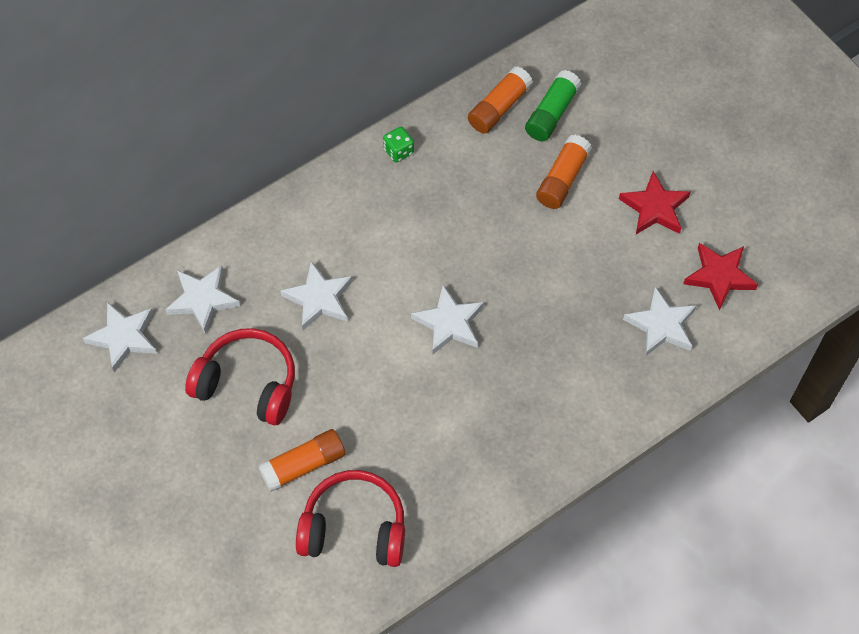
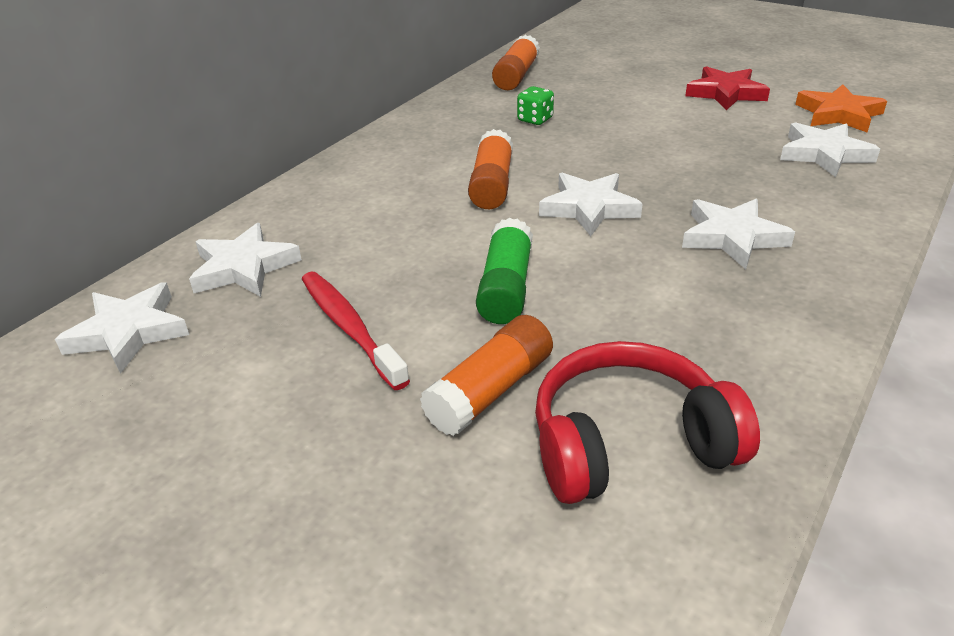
camera: 20 degrees left, 25 degrees down
(247, 384) = (349, 328): red headphones -> red toothbrush
(319, 299) = (408, 229): white star -> white star (732, 237)
(398, 151) = (432, 116): green dice -> green dice (535, 119)
(551, 113) = (570, 69): green glue stick -> green glue stick (506, 287)
(562, 179) = (618, 97): orange glue stick -> orange glue stick (492, 185)
(719, 276) = (838, 114): red star -> orange star

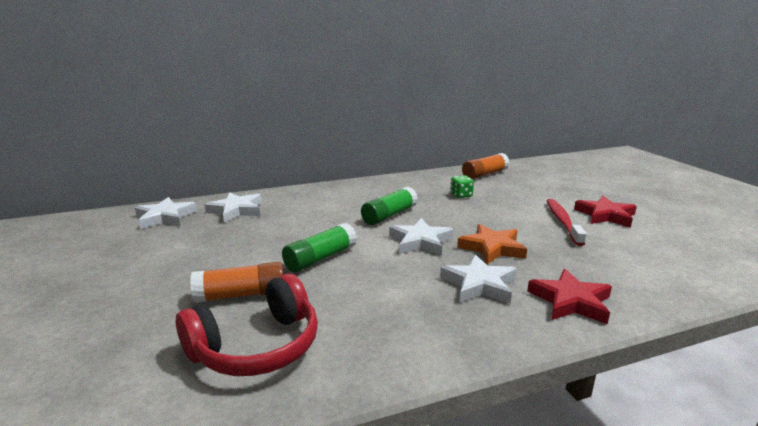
camera: 35 degrees right, 15 degrees down
(349, 328) = (233, 247): red toothbrush -> red toothbrush (562, 222)
(492, 185) = (389, 215): orange glue stick -> green glue stick
(629, 443) = (257, 347): red headphones -> red headphones turned 120 degrees clockwise
(824, 154) = (624, 267): white star -> none
(836, 217) = (570, 301): none -> red star
(838, 114) = (676, 249): orange star -> orange star (492, 248)

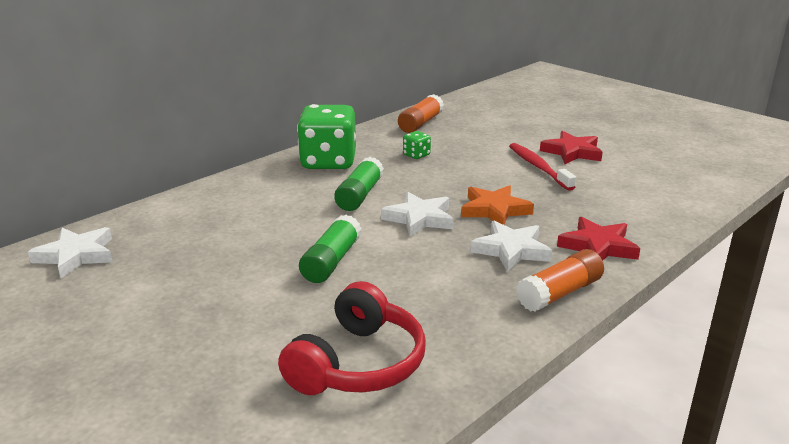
camera: 25 degrees left, 5 degrees up
(236, 210) = (165, 227): white star -> none
(241, 295) = (285, 321): orange glue stick -> orange glue stick (559, 293)
(388, 189) = (328, 162): none -> green dice

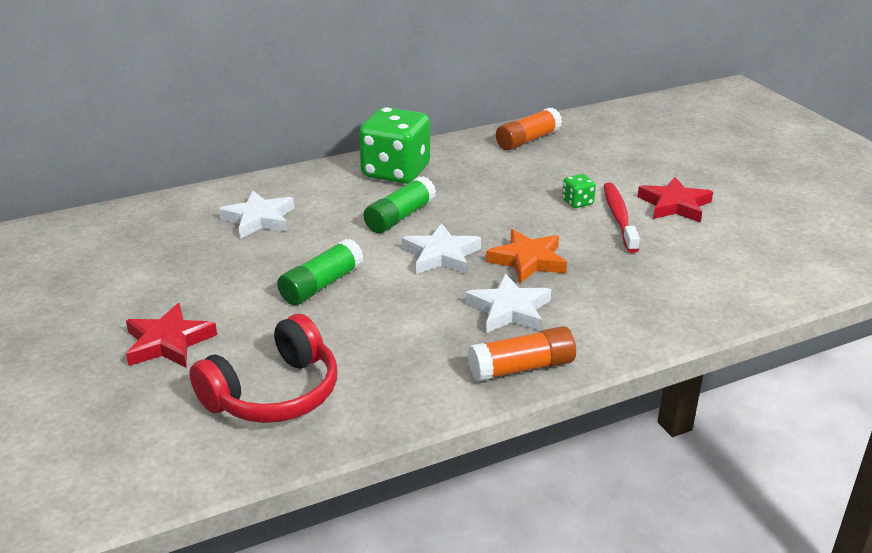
camera: 20 degrees right, 5 degrees up
(76, 255) = (103, 232): white star -> white star (259, 219)
(416, 155) = (493, 179): green dice -> green dice (577, 202)
(598, 246) = (607, 325): red star -> red star (168, 342)

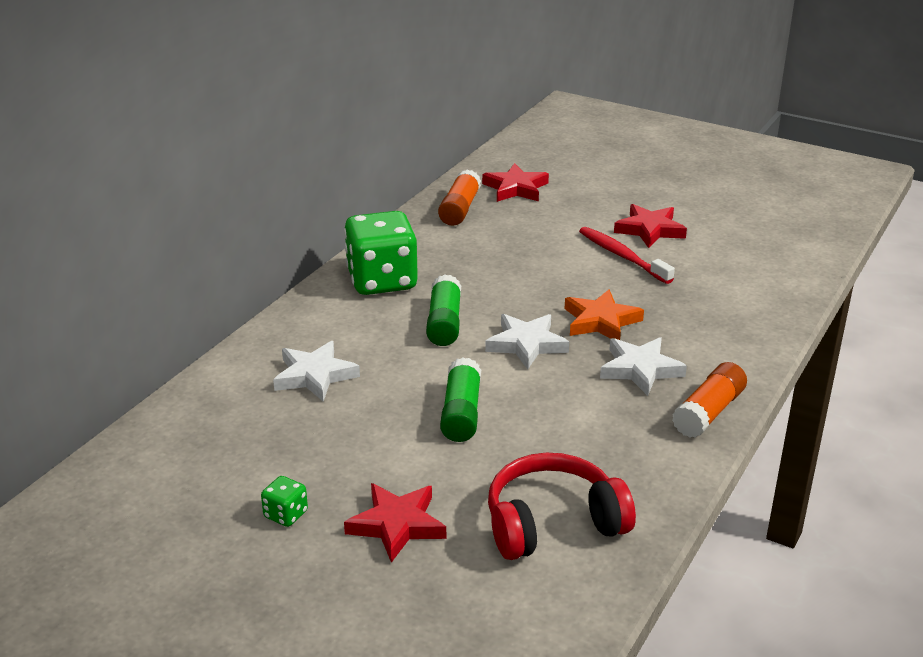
camera: 35 degrees left, 0 degrees up
(274, 393) = (552, 523): red headphones -> red headphones turned 120 degrees counterclockwise
(577, 202) = (574, 254): green dice -> green dice (286, 514)
(596, 138) = (515, 188): none -> red star

